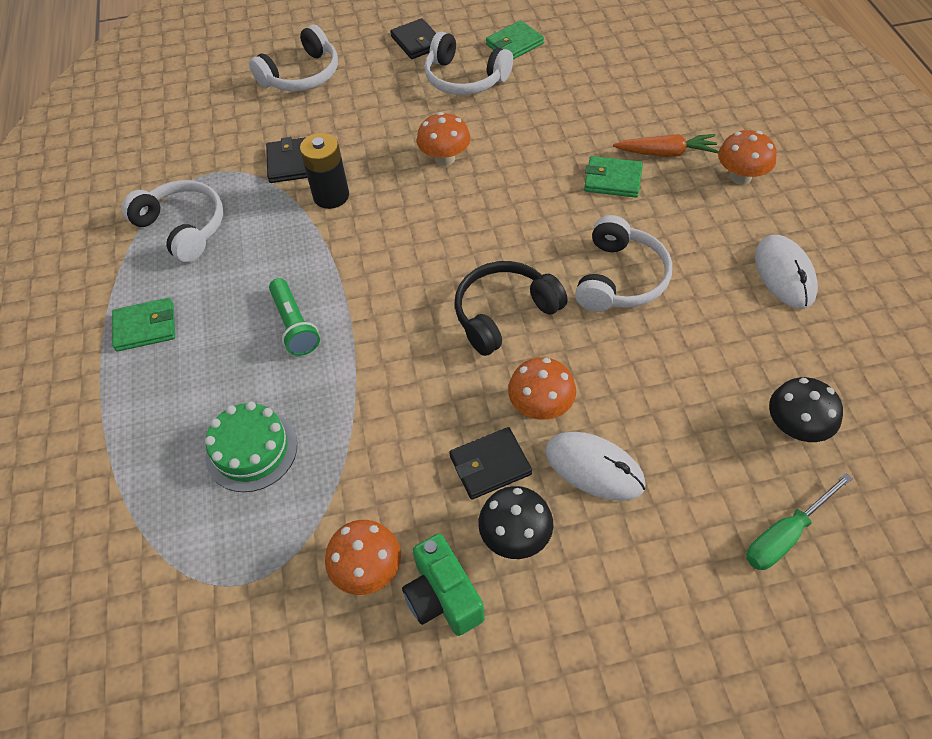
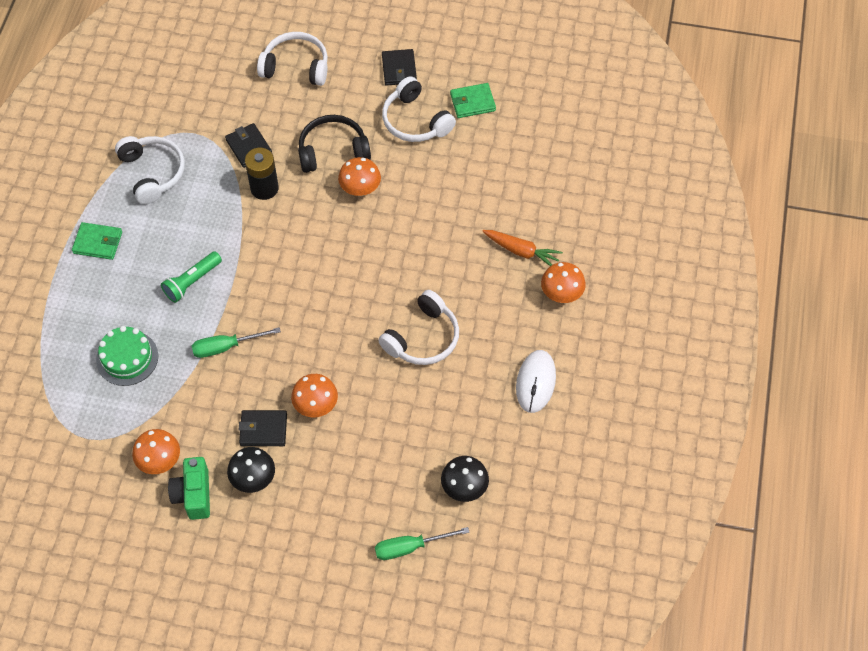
camera: 20 degrees right, 5 degrees up
(289, 163) = (249, 147): black wallet -> black wallet turned 45 degrees counterclockwise
(294, 325) = (192, 282): green flashlight -> green flashlight turned 45 degrees clockwise
(302, 75) = (296, 67): white headphones -> white headphones turned 150 degrees counterclockwise
(381, 383) = (226, 347): none -> green screwdriver
(504, 314) = (331, 331): black headphones -> black headphones (333, 151)
(594, 468) = (324, 458): white mouse -> none
(612, 180) = (468, 258): green wallet -> none

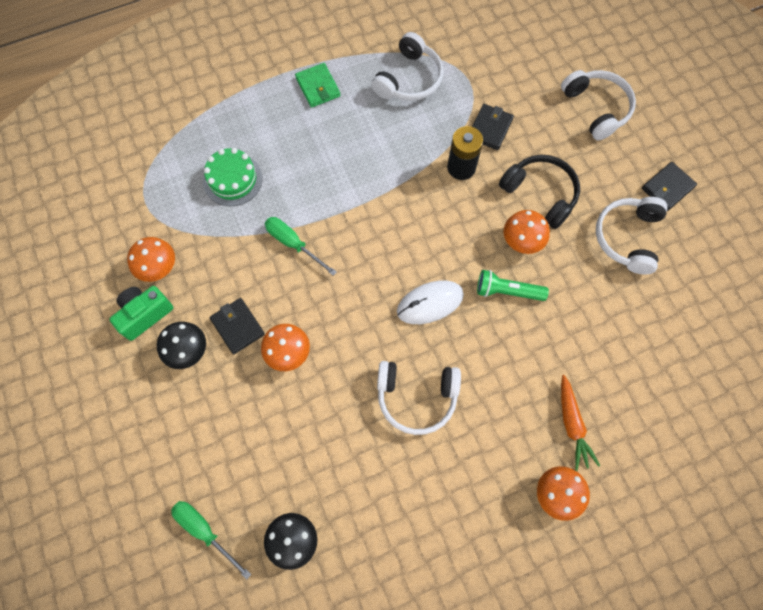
camera: 55 degrees right, 10 degrees up
(192, 282) = (334, 176): green flashlight -> green flashlight (507, 291)
(472, 102) = (689, 272): green wallet -> none
(535, 382) = (446, 534): white mouse -> white mouse (430, 303)

